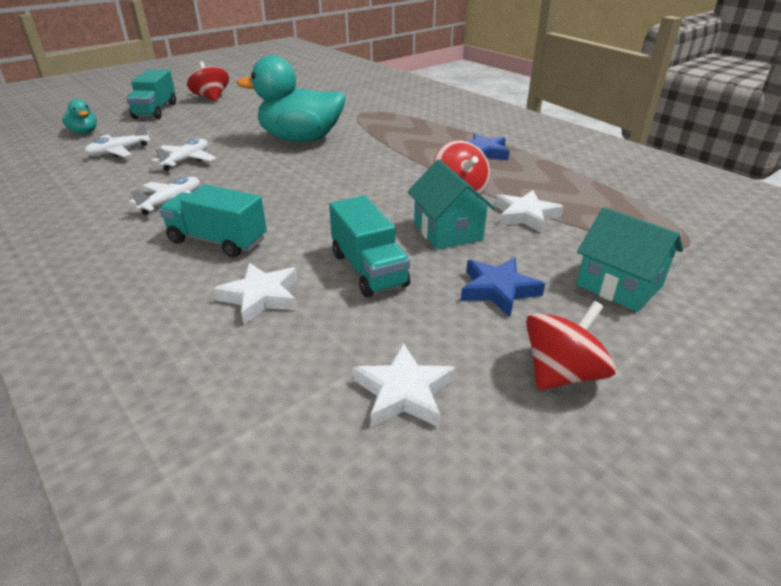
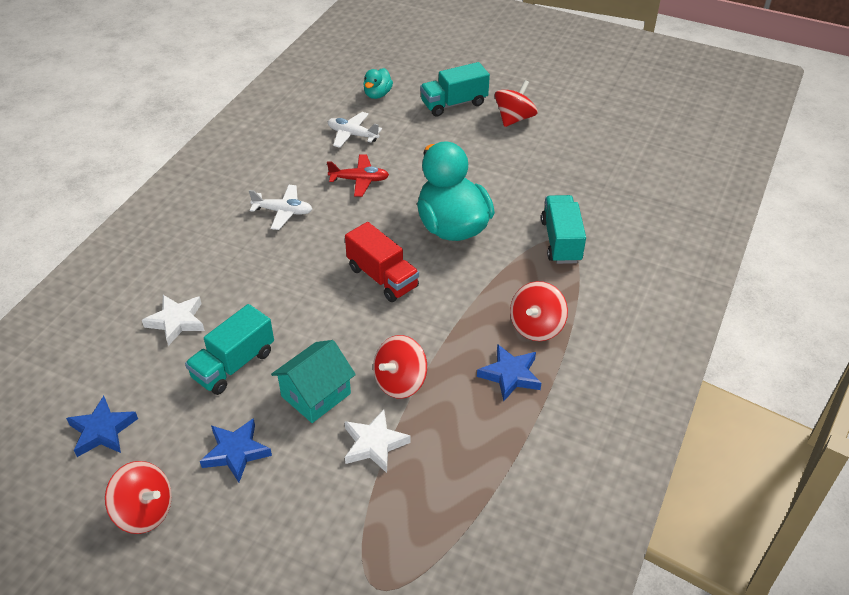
camera: 65 degrees right, 10 degrees up
(187, 160) = (359, 180): white plane -> red plane
(217, 241) = (237, 265): turquoise truck -> turquoise truck (561, 241)
(327, 175) = (382, 277): none -> red truck
(404, 392) = (102, 431): white star -> blue star
(441, 136) = (536, 326): none -> red spinning top
(619, 285) = (275, 535): turquoise house -> none

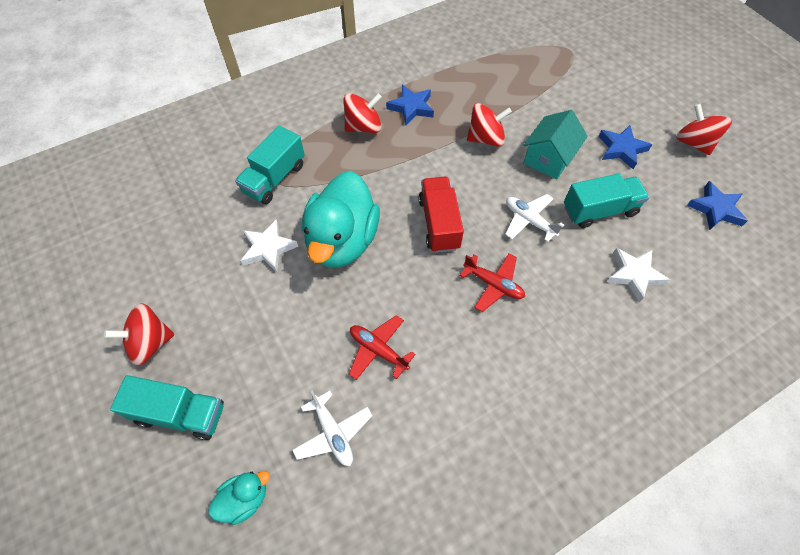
camera: 145 degrees left, 15 degrees up
(283, 212) = (480, 351): white plane -> white plane (529, 221)
(301, 256) = (493, 284): none -> red plane
(316, 395) = (548, 158): turquoise house -> turquoise house turned 45 degrees counterclockwise
(374, 444) = (528, 111): white star -> white star (268, 248)

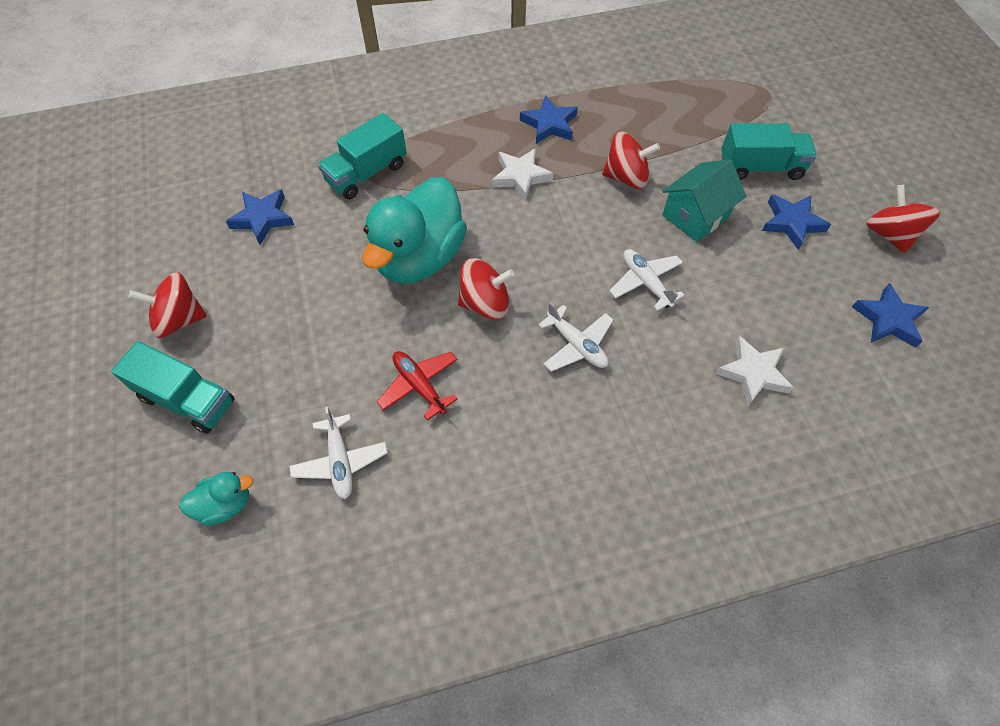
camera: 15 degrees right, 0 degrees up
(197, 236) = (263, 218): none -> blue star
(268, 248) = (335, 248): white star -> white star (520, 176)
(363, 127) = (486, 136): red spinning top -> red spinning top (485, 303)
(439, 223) = (536, 263): red truck -> none
(493, 284) = (576, 345): red plane -> white plane
(599, 210) = (736, 289): turquoise truck -> turquoise truck (760, 167)

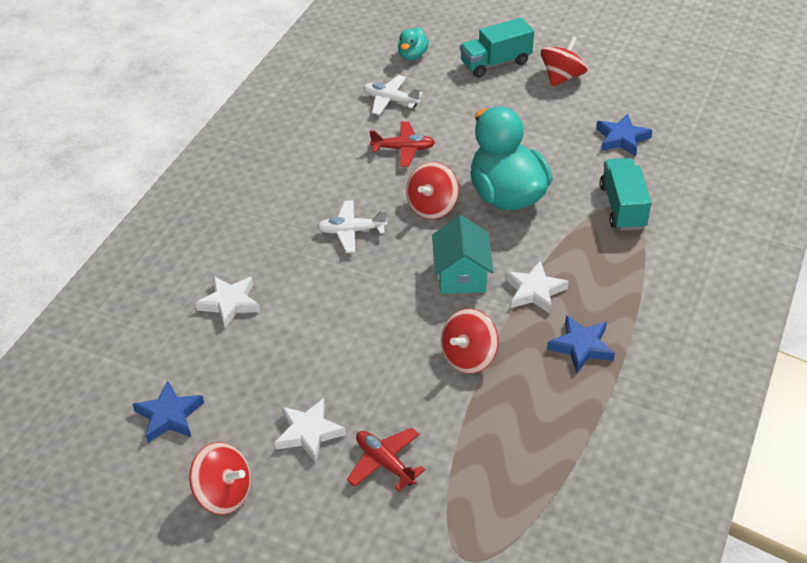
camera: 130 degrees right, 15 degrees down
(645, 282) = (358, 298): white plane -> none
(695, 216) = (383, 373): turquoise house -> turquoise house (461, 275)
(760, 167) = (385, 463): turquoise truck -> red plane
(791, 223) = (309, 432): blue star -> white star

